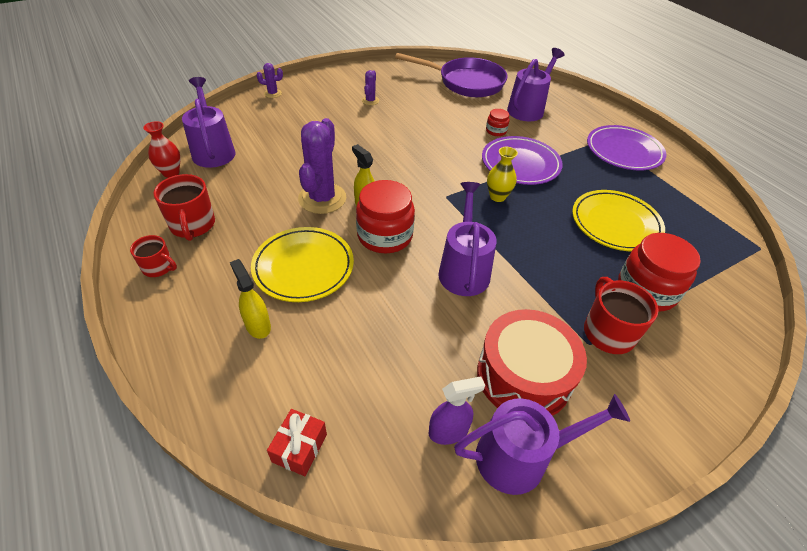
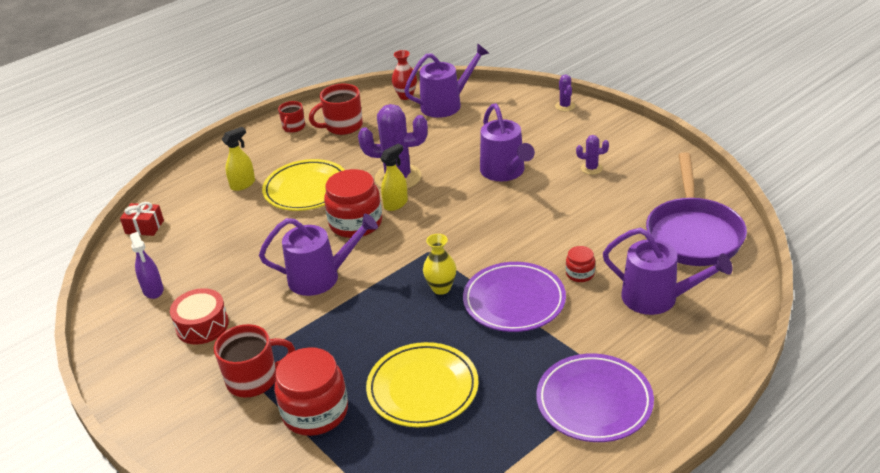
camera: 85 degrees right, 10 degrees down
(520, 457) = (131, 329): purple watering can -> purple watering can (505, 172)
(523, 376) = (202, 325): red drum -> red drum, size x0.64

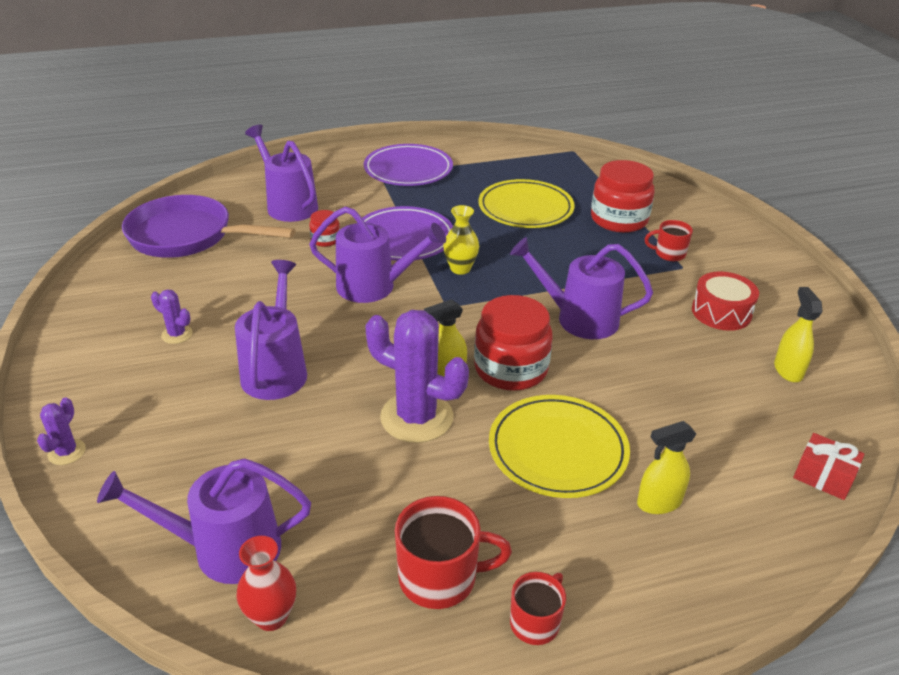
camera: 160 degrees left, 0 degrees up
(153, 290) = (788, 370): purple spray bottle -> yellow spray bottle
(254, 379) = (669, 254): red mug -> red mug, size x0.62
(497, 246) = (374, 286): none -> purple watering can
(693, 234) = (188, 236): purple pan -> purple pan turned 105 degrees counterclockwise

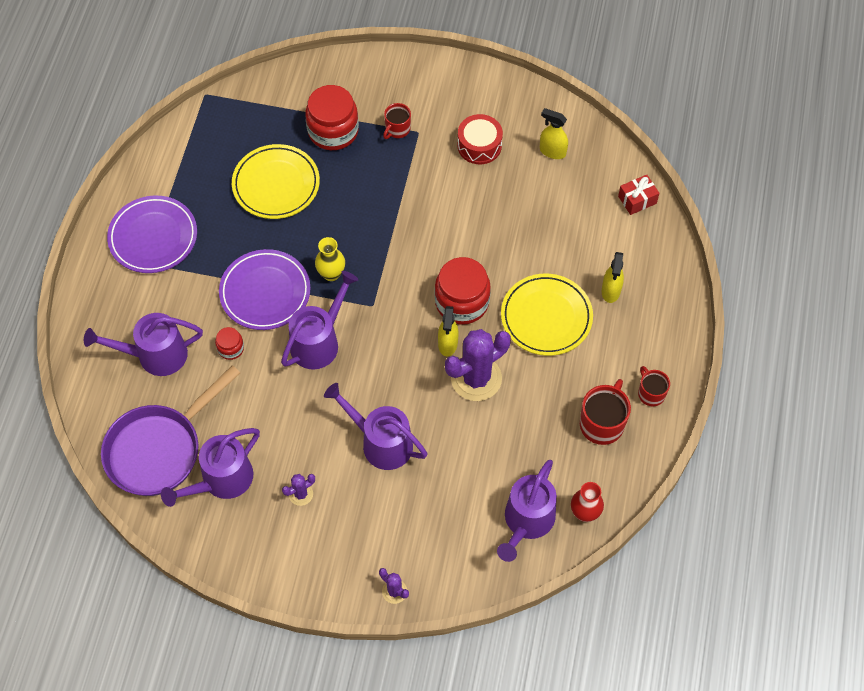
camera: 60 degrees left, 25 degrees up
(578, 318) = (435, 233): purple watering can -> purple watering can (221, 480)

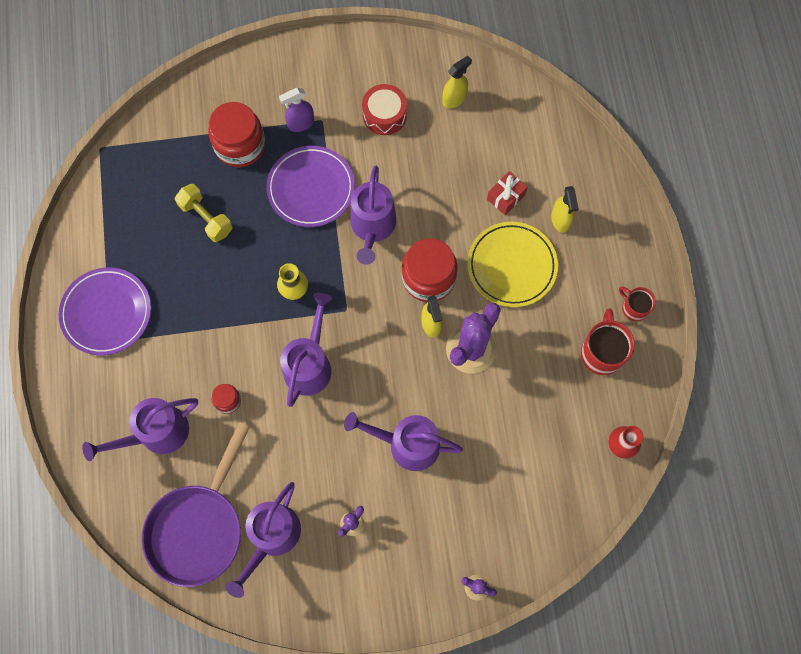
camera: 20 degrees left, 10 degrees up
(265, 292) = (238, 332): purple plate -> purple plate (311, 188)
(276, 184) = (206, 218): yellow plate -> yellow dumbbell
(397, 129) = (300, 123): red mug -> purple spray bottle
(526, 522) = (570, 474): purple watering can -> purple watering can (372, 227)
(552, 151) = (454, 99): yellow spray bottle -> yellow spray bottle turned 135 degrees clockwise
(637, 200) = (550, 122): red gift -> red gift (506, 197)

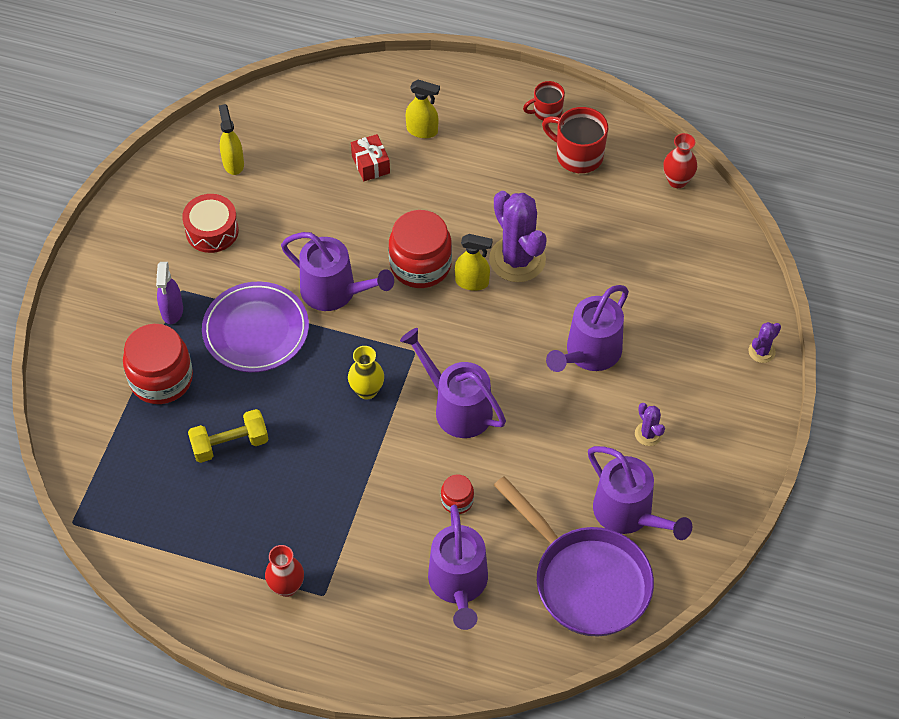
camera: 65 degrees left, 15 degrees down
(107, 313) = (286, 587): purple plate -> red vase
(511, 266) = (448, 190): yellow plate -> none

